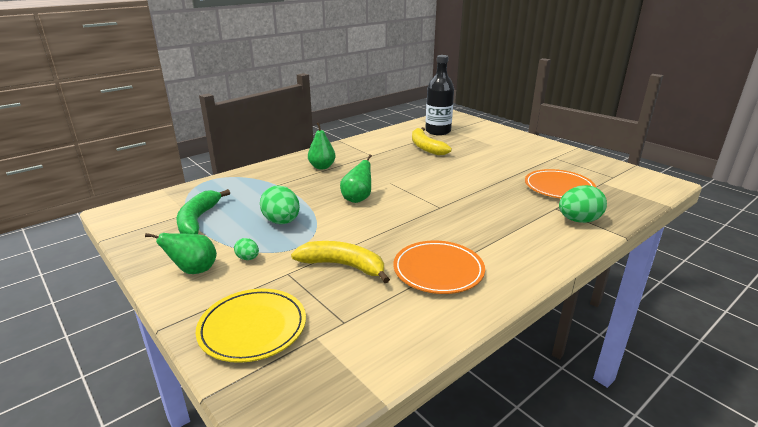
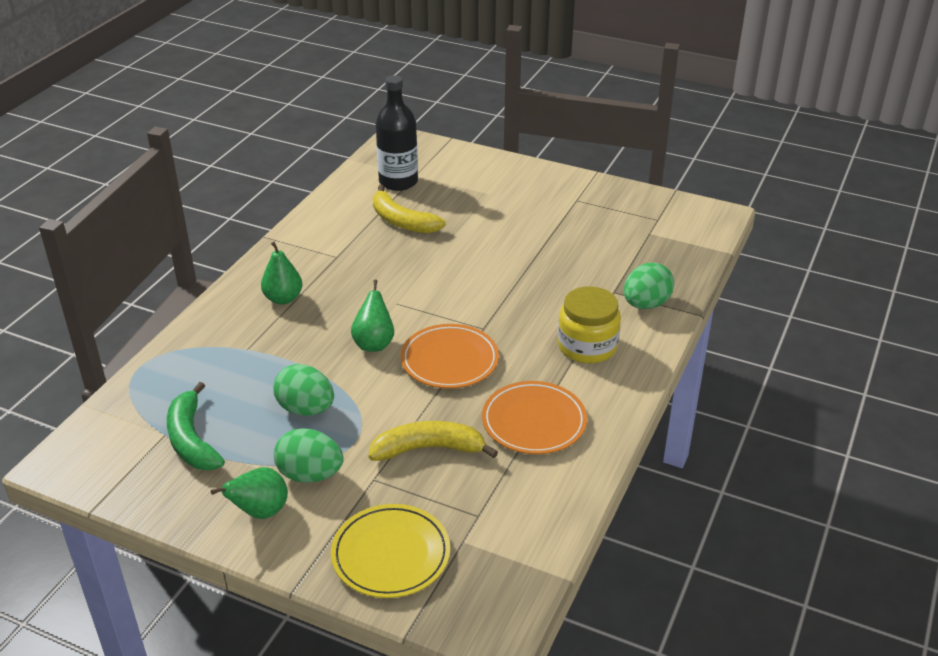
camera: 25 degrees left, 10 degrees up
(248, 258) = (310, 475): green egg -> green egg, size x1.95
(514, 234) = (587, 346): none -> yellow jar
(559, 187) = (604, 255): orange plate -> orange plate (449, 360)

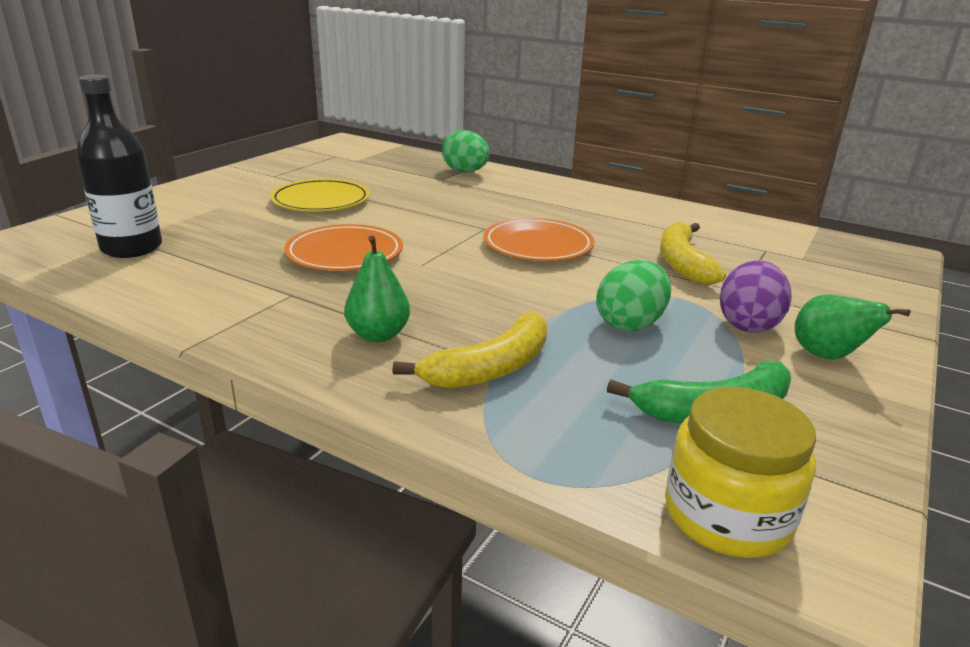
camera: 85 degrees left, 10 degrees down
(310, 475) = (748, 324): green egg -> purple egg
(374, 343) = (501, 280): green pear -> none
(391, 554) = (842, 288): yellow plate -> yellow plate (321, 201)
(402, 221) = (237, 251): yellow banana -> yellow banana (491, 368)
(534, 422) = (631, 221): orange plate -> orange plate (345, 253)
(587, 346) = (522, 194): yellow jar -> yellow jar (727, 515)

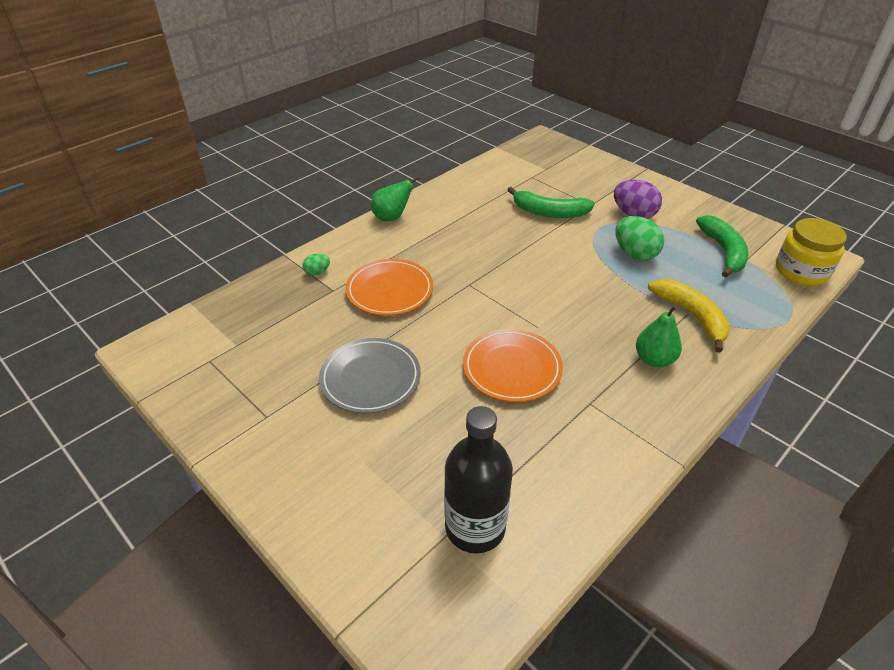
camera: 75 degrees left, 15 degrees up
(321, 201) = (370, 378): yellow plate -> grey plate
(465, 172) = (317, 272): green egg -> green egg, size x0.51
(538, 245) = (510, 264): orange plate -> orange plate (389, 290)
(683, 263) = (549, 212): yellow banana -> green banana
(827, 356) = (667, 203): green pear -> green pear (392, 217)

